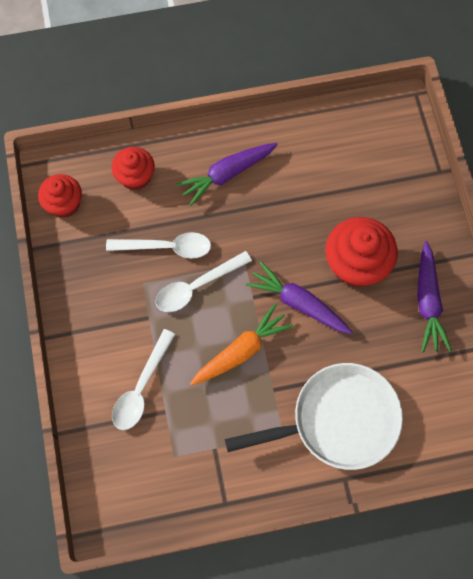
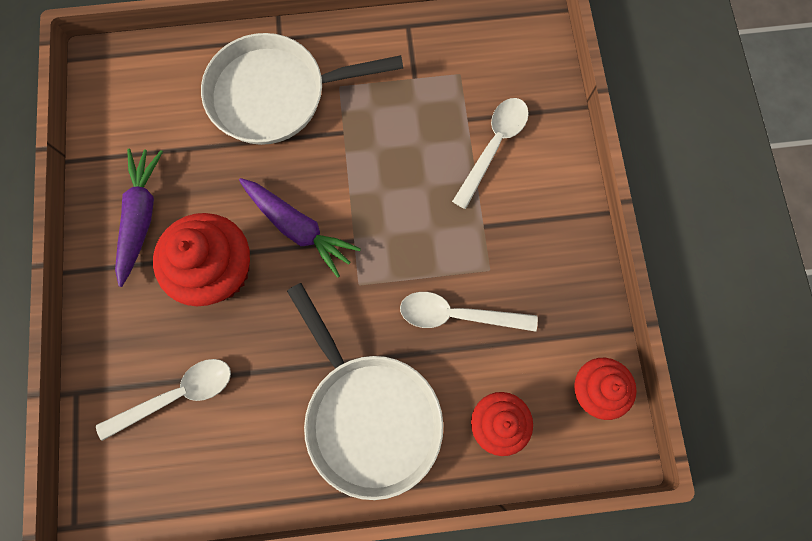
camera: 175 degrees left, 5 degrees up
(196, 286) = (422, 260): white spoon -> white spoon (177, 395)
(227, 174) = (369, 415): purple carrot -> white pan
(241, 350) = (374, 178): orange carrot -> none

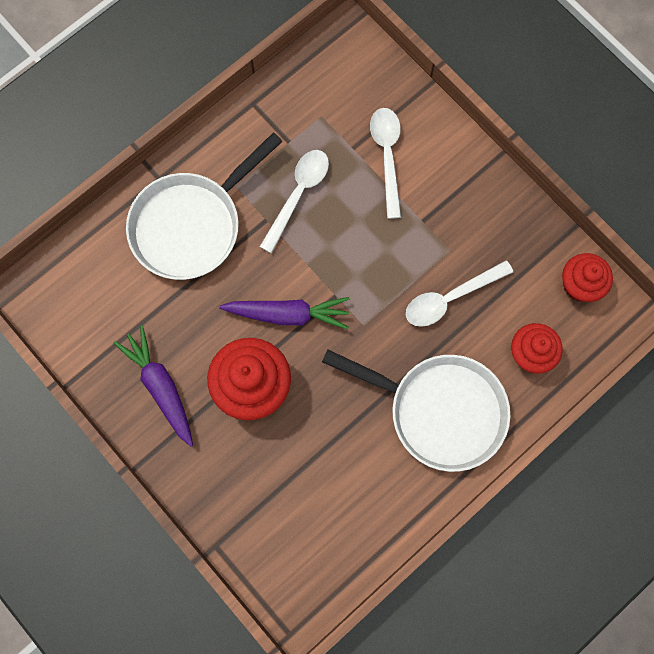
camera: 35 degrees left, 0 degrees up
(177, 395) = (292, 494): white spoon -> white spoon (298, 195)

